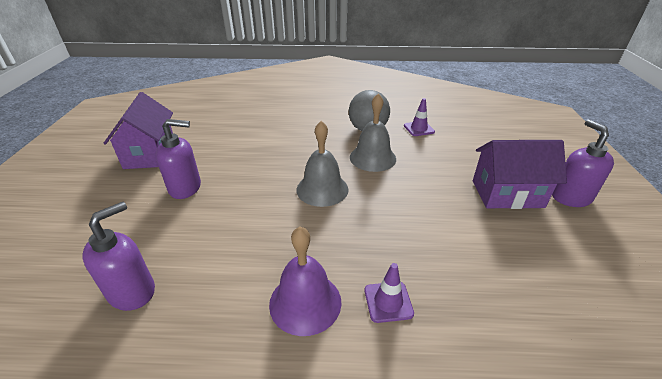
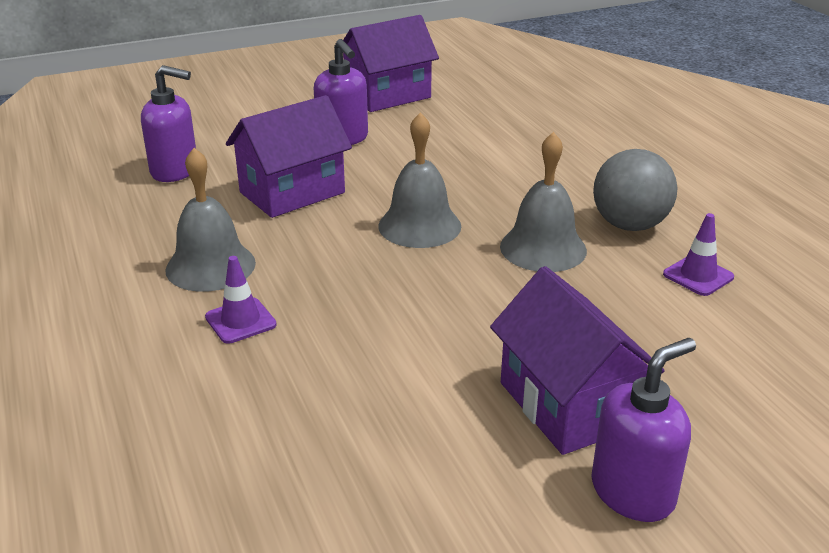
camera: 65 degrees right, 5 degrees down
(235, 231) = (292, 192): none -> purple house
(305, 302) = (210, 266): purple bell -> grey bell

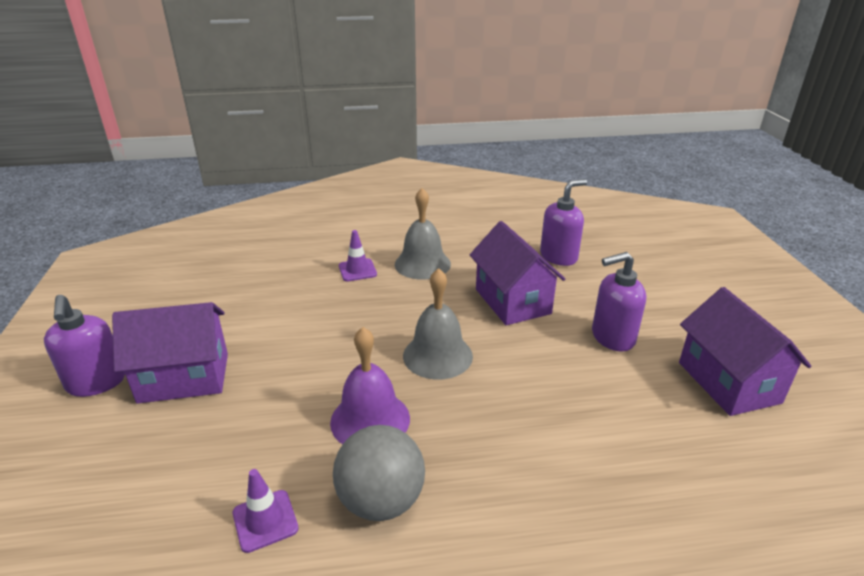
camera: 105 degrees right, 0 degrees up
(175, 171) = (559, 257): purple soap dispenser -> purple soap dispenser turned 150 degrees counterclockwise
(543, 248) = (370, 420): grey bell -> purple bell

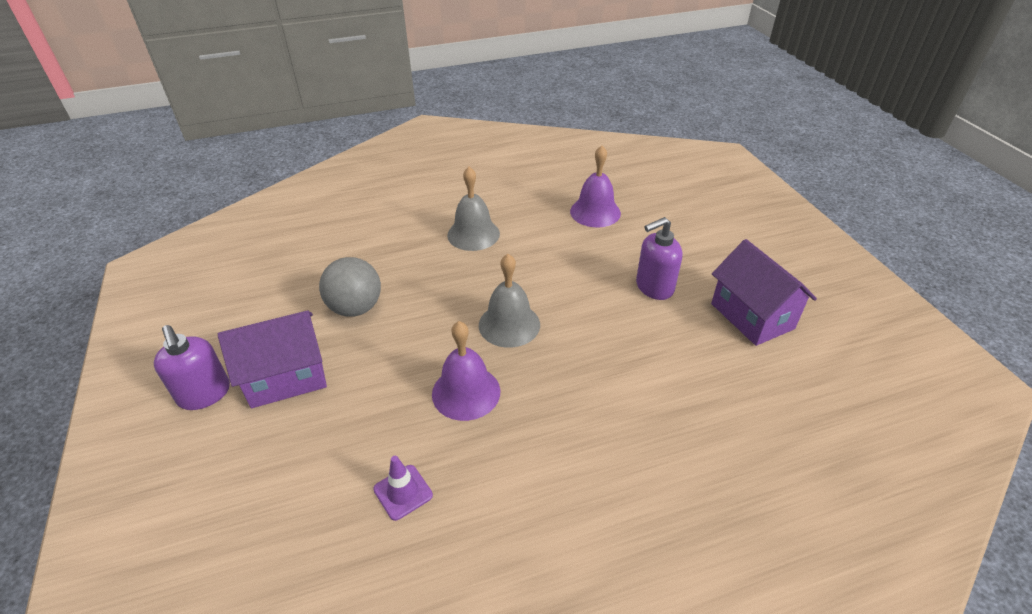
camera: 10 degrees left, 10 degrees up
(357, 270) = (414, 248): purple traffic cone -> none
(381, 501) = (494, 460): grey ball -> grey ball (355, 308)
(512, 301) = (563, 263): purple house -> none
(559, 257) = (595, 212): purple soap dispenser -> purple bell

